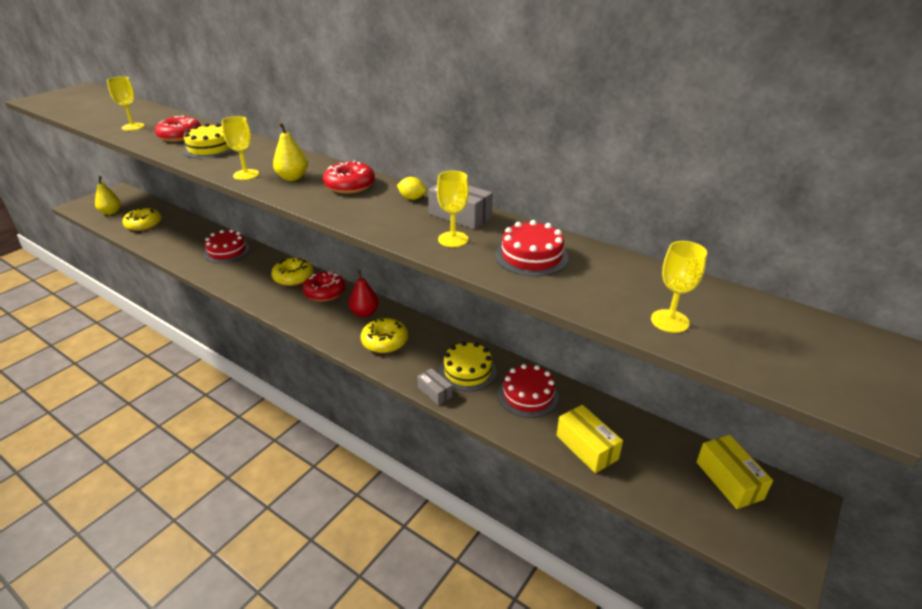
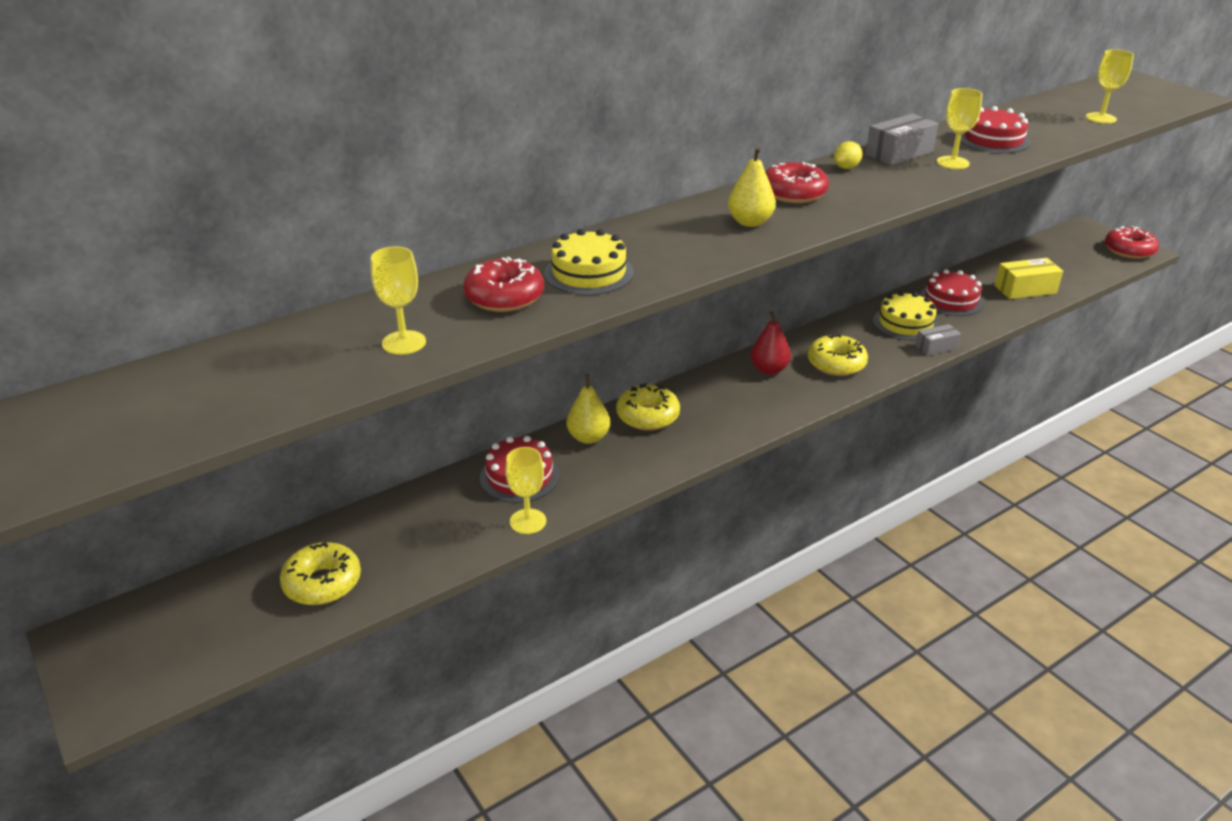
camera: 70 degrees left, 0 degrees up
(111, 212) = (207, 640): yellow pear -> yellow pear (588, 437)
(246, 175) = (721, 250): yellow goblet -> yellow goblet (528, 521)
(325, 292) = (703, 394): red donut -> red donut (1129, 250)
(729, 480) = (1065, 245): yellow box -> none

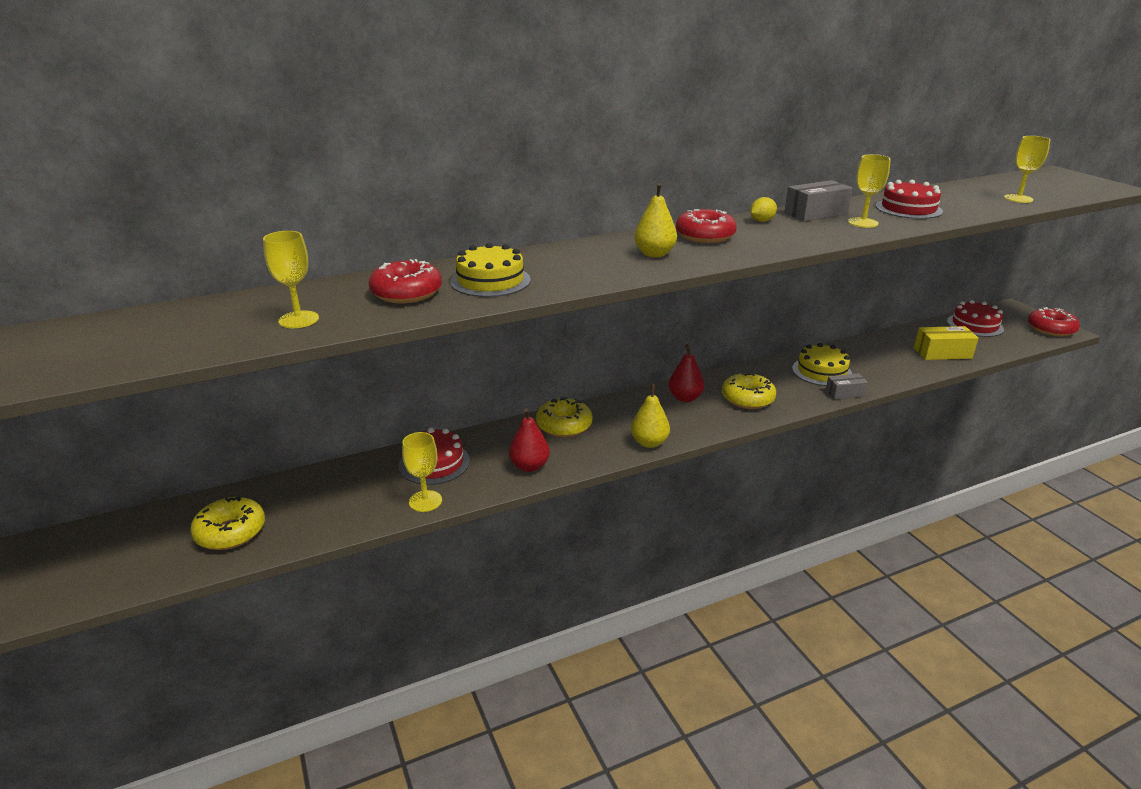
camera: 10 degrees right, 5 degrees down
(588, 437) = (506, 438): yellow pear -> yellow pear (649, 442)
(627, 468) = (529, 466): none -> red pear
(951, 300) = (869, 356): red cake -> red cake (975, 325)

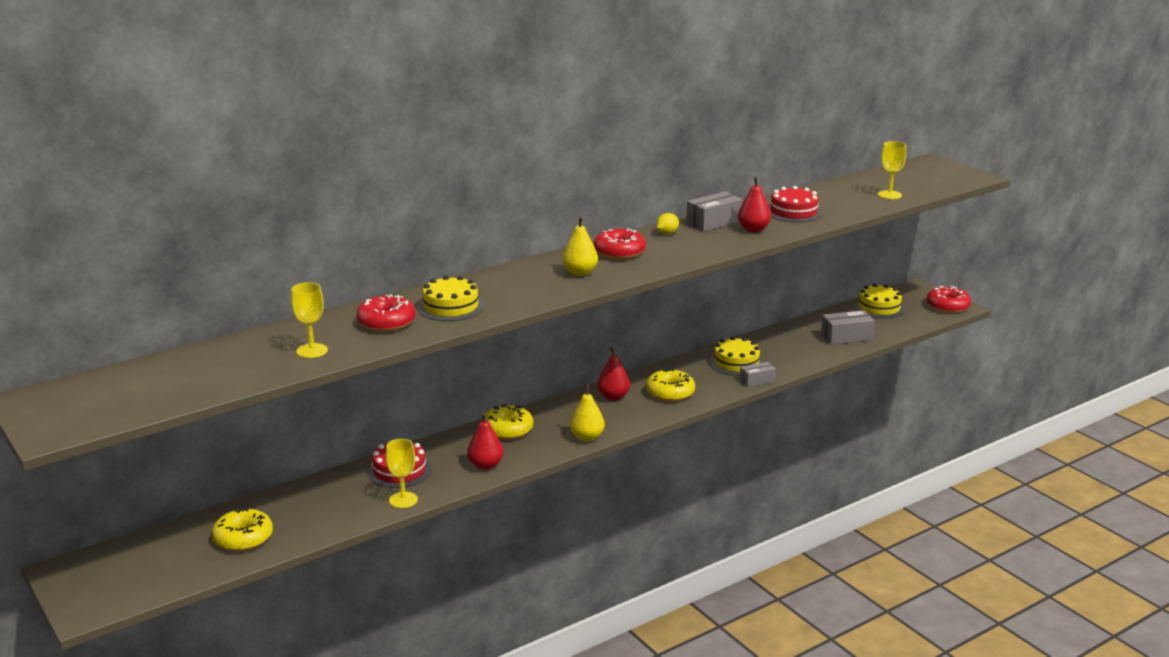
camera: 10 degrees left, 5 degrees down
(863, 223) = (753, 229): yellow goblet -> red pear
(942, 353) = (846, 337): yellow box -> grey box
(975, 325) = (879, 307): red cake -> yellow cake

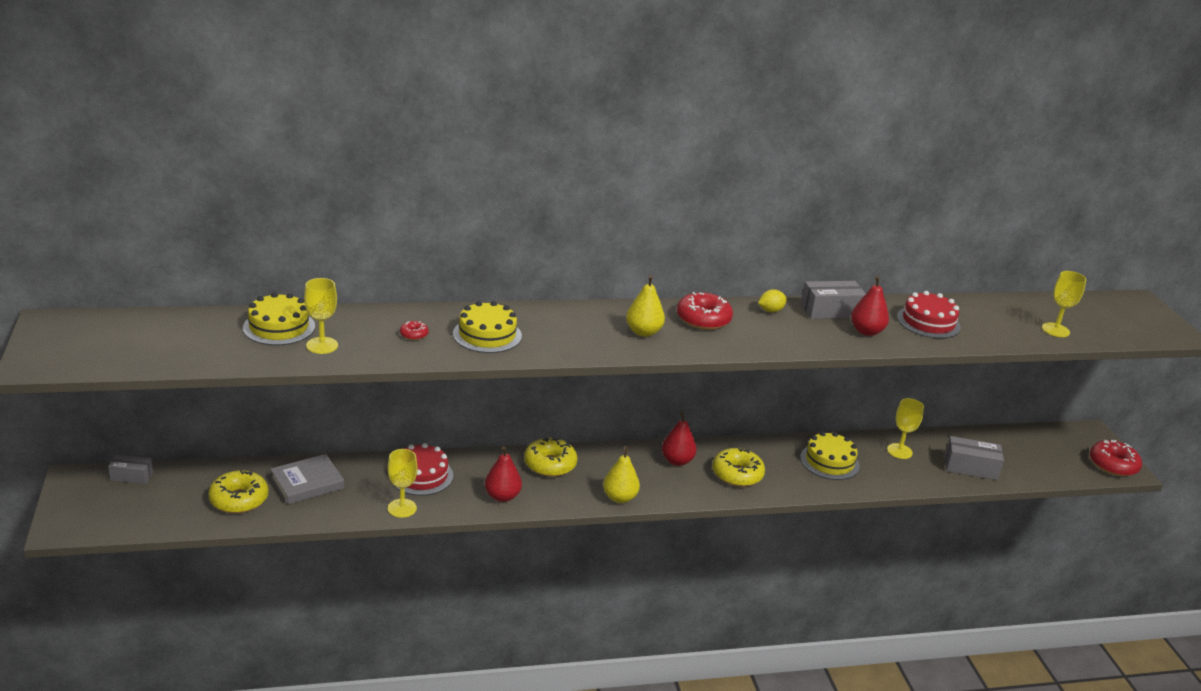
camera: 20 degrees right, 5 degrees up
(298, 507) = (307, 483): none -> grey book
(386, 322) = (414, 334): red donut -> red donut, size x0.48
(757, 381) = (837, 489): grey box -> grey box (132, 476)
(784, 340) = (899, 451): none -> yellow goblet
(879, 307) = (1032, 443): yellow cake -> yellow cake (279, 327)

